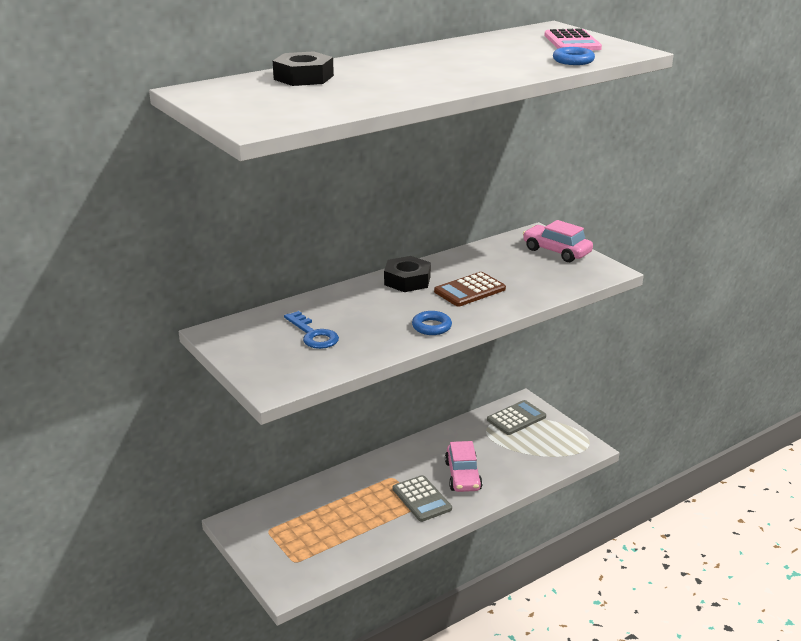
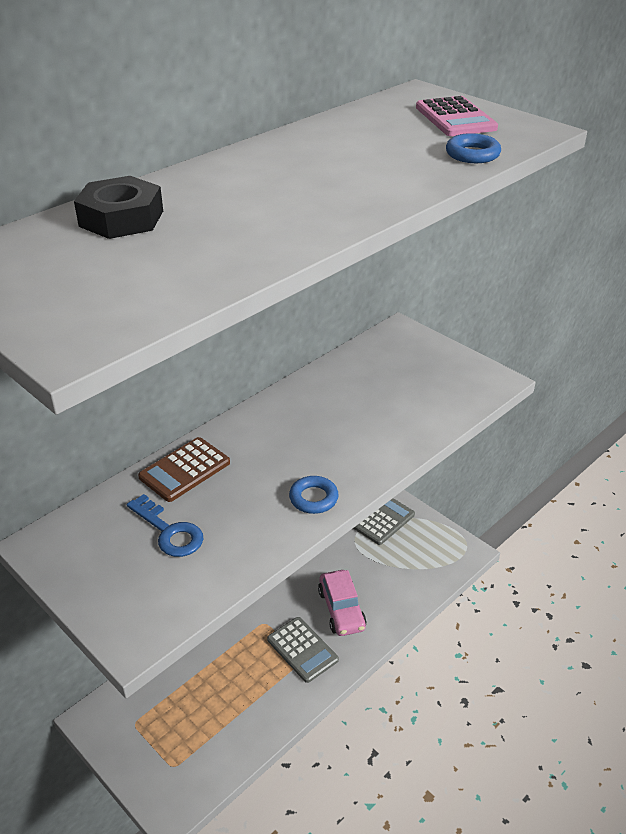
camera: 10 degrees left, 10 degrees up
(407, 280) = (267, 423): black nut -> none
(470, 290) = (345, 431): brown calculator -> brown calculator (185, 470)
(556, 251) = (430, 356): pink car -> none

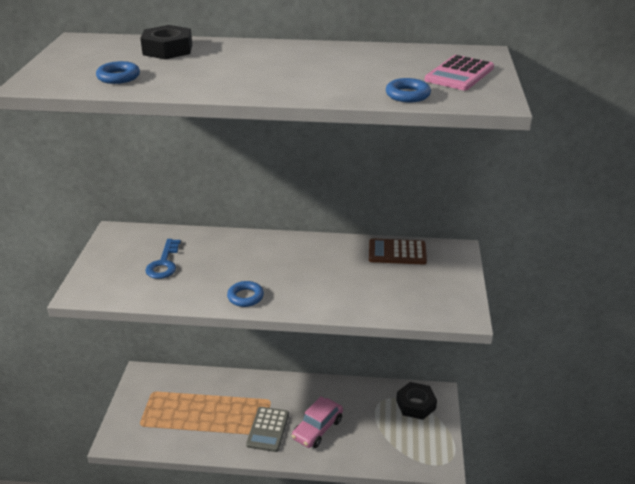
camera: 50 degrees right, 5 degrees down
(161, 277) = (118, 77): none -> blue ring
(185, 470) = (216, 243): brown calculator -> brown calculator (397, 252)
(383, 520) = (415, 404): grey calculator -> black nut

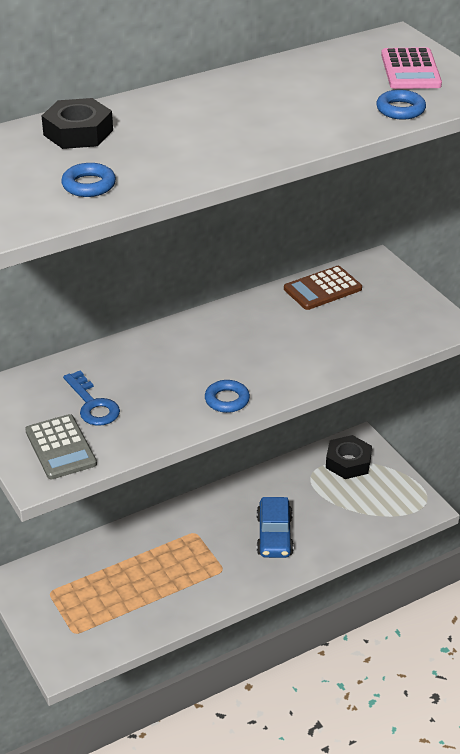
camera: 35 degrees left, 5 degrees up
(268, 429) = (224, 563): grey calculator -> grey calculator (61, 447)
(317, 429) = (274, 535): pink car -> blue car

